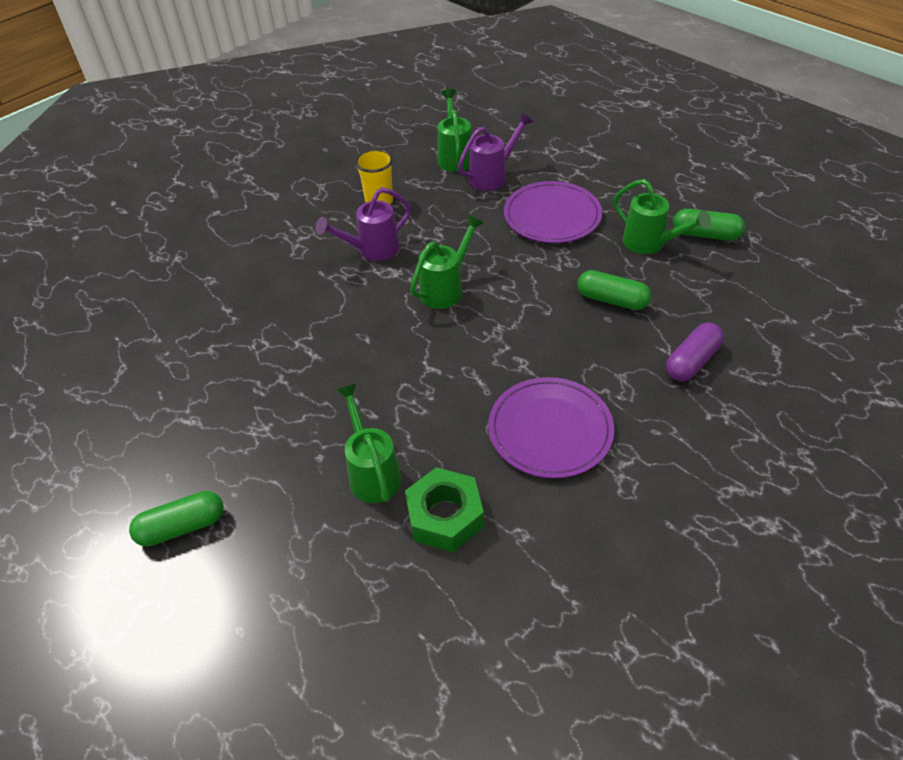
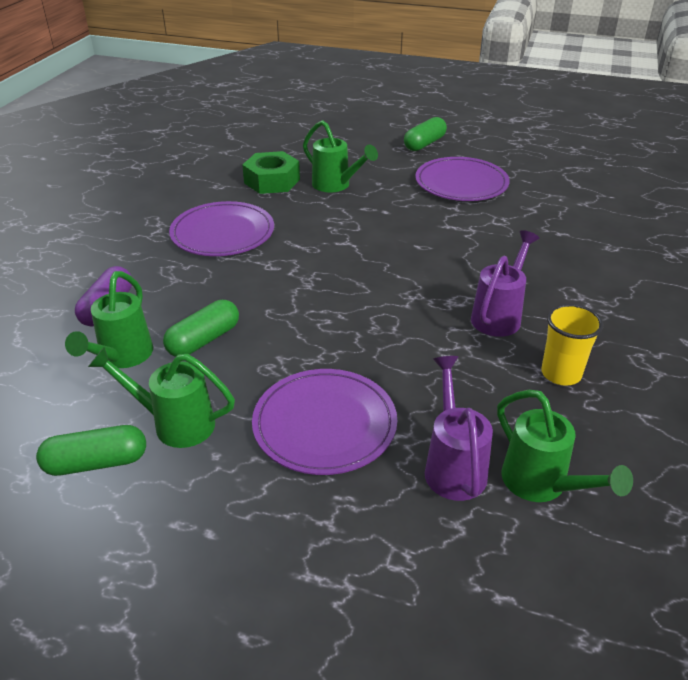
camera: 150 degrees right, 10 degrees down
(230, 418) = (461, 183): none -> purple plate
(446, 288) = (386, 302): green watering can -> green watering can (122, 357)
(493, 176) = (453, 465): purple watering can -> purple watering can turned 150 degrees clockwise
(612, 300) = (204, 340): green capsule -> green capsule turned 45 degrees counterclockwise

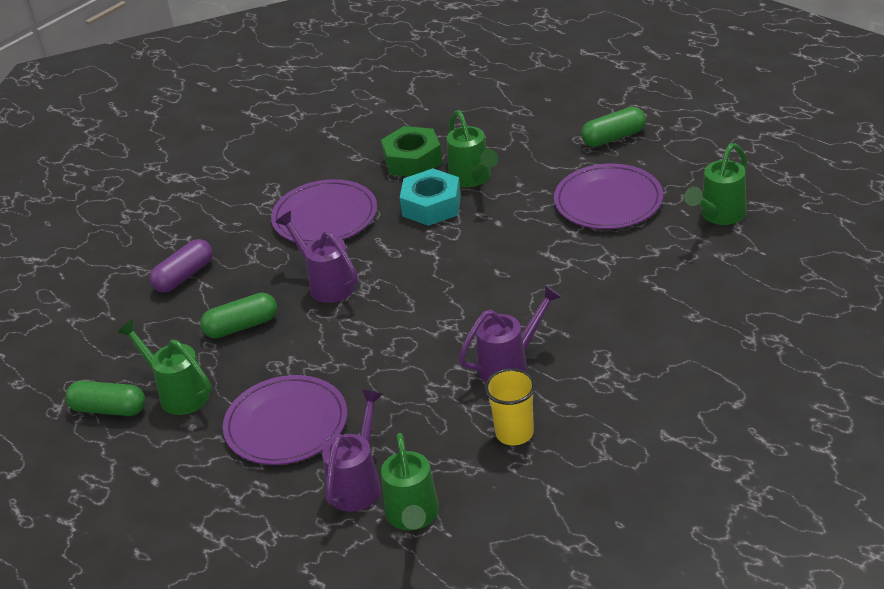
camera: 30 degrees right, 0 degrees up
(122, 357) = (170, 326): green watering can -> green watering can (719, 216)
(266, 285) = (326, 284): none -> purple watering can
(316, 209) = (431, 206): none -> turquoise nut

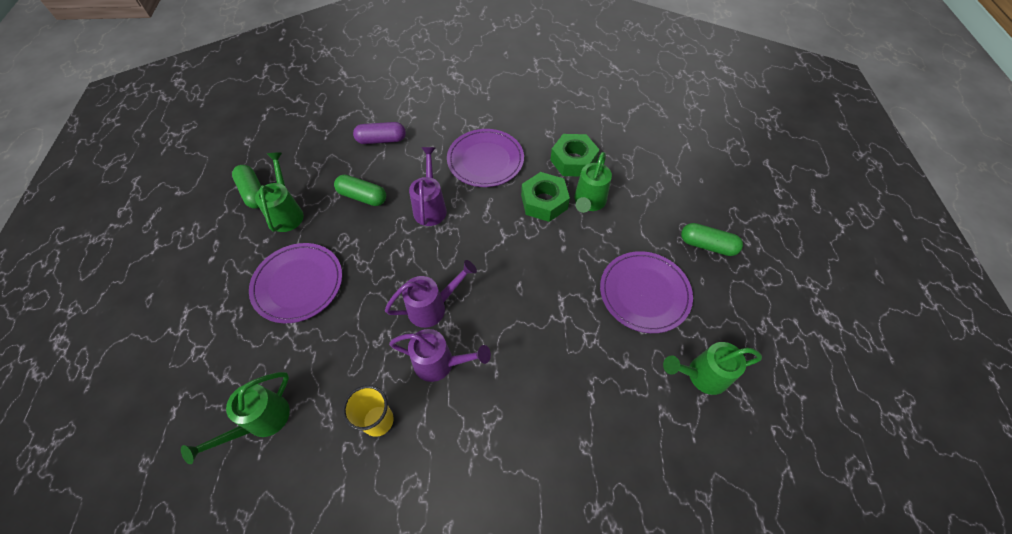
camera: 40 degrees right, 20 degrees up
(358, 483) = (272, 364): purple watering can -> purple watering can (433, 307)
(431, 206) = (544, 202): turquoise nut -> green nut

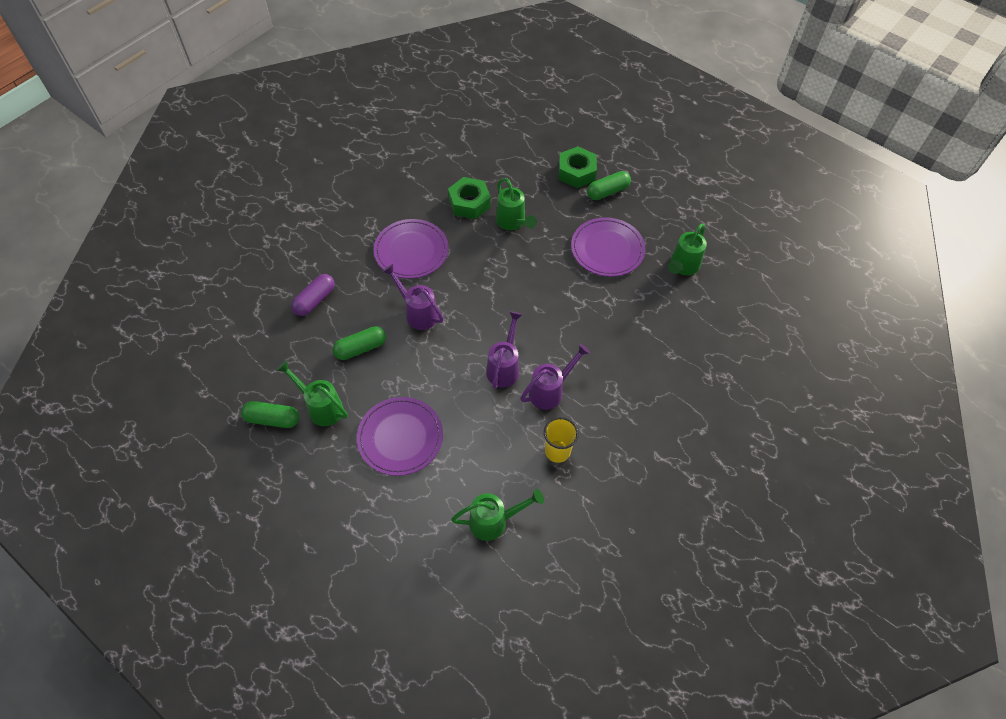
camera: 50 degrees left, 0 degrees up
(261, 422) = (494, 521): green watering can -> green watering can turned 90 degrees counterclockwise
(544, 202) = (486, 245): green nut -> green nut (576, 172)

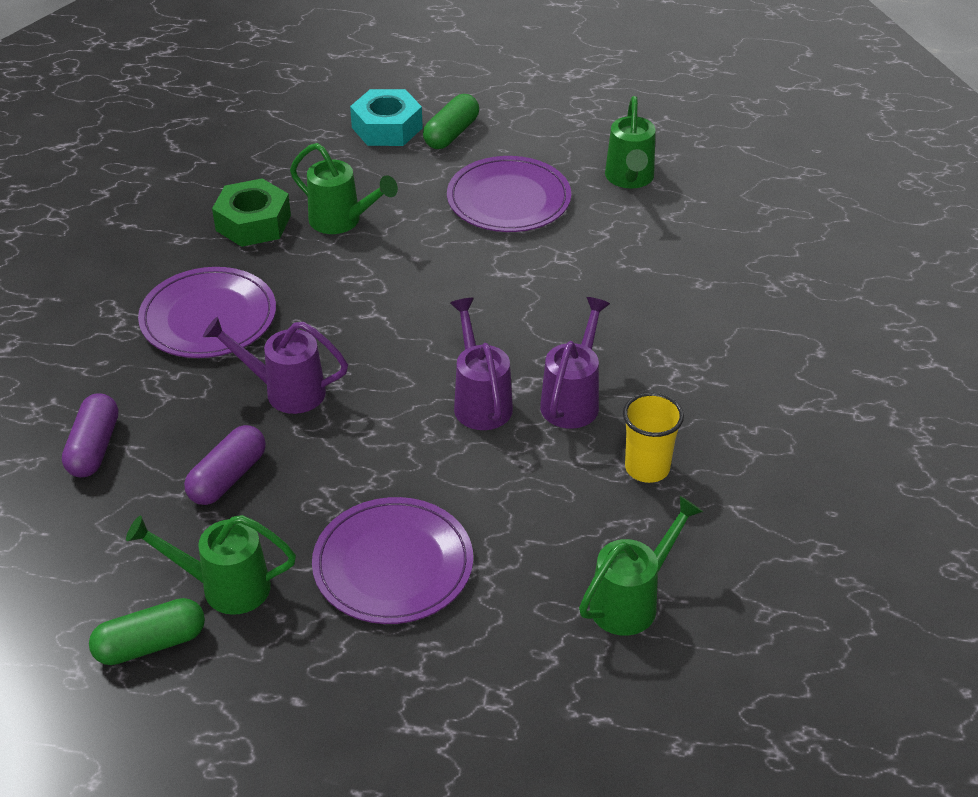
camera: 30 degrees left, 15 degrees down
(360, 348) = (228, 477): green capsule -> purple capsule
(576, 172) = (387, 128): green nut -> turquoise nut

